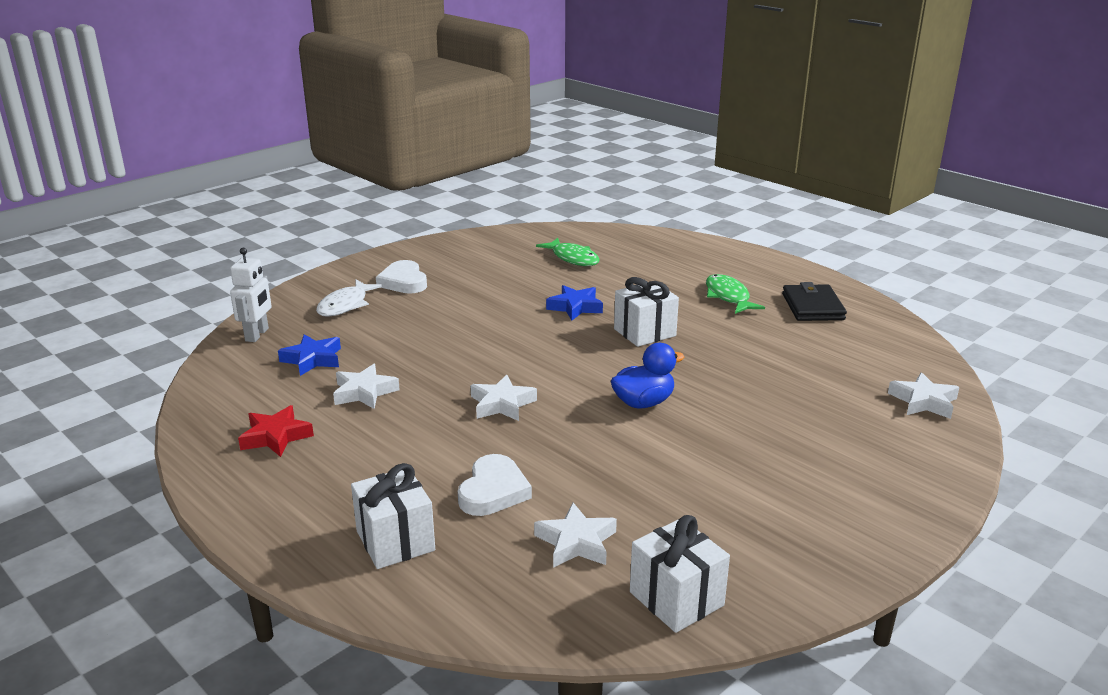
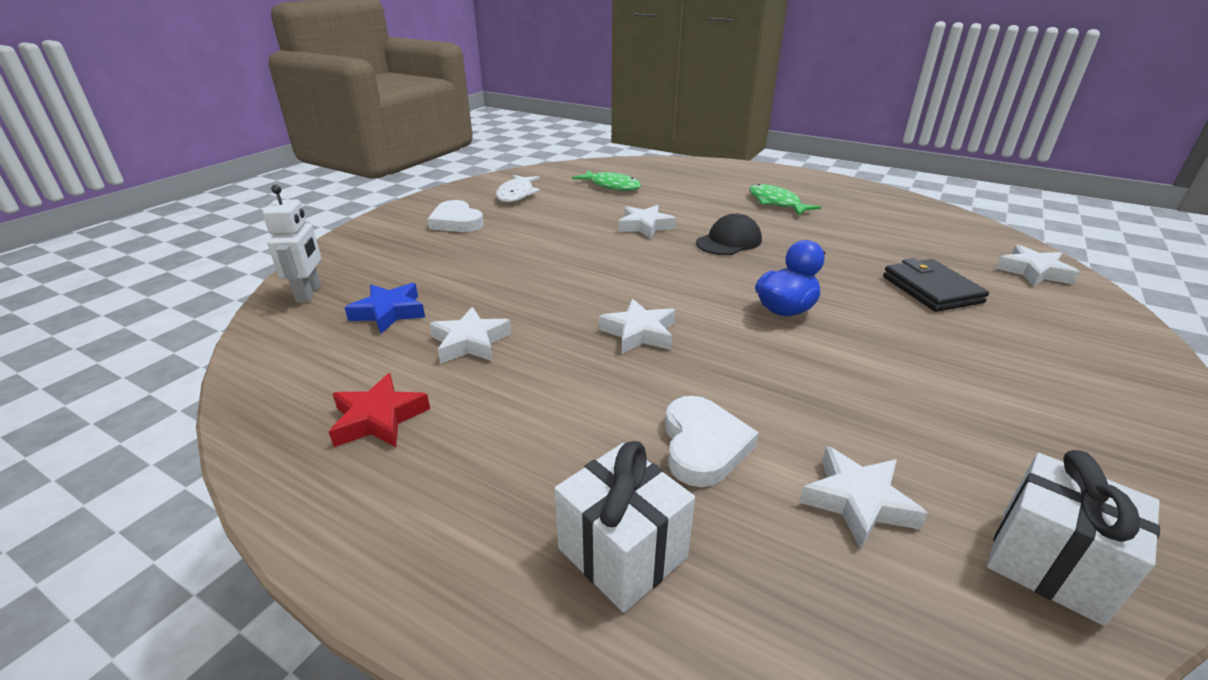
camera: 15 degrees left, 5 degrees up
(345, 305) = (403, 250): white fish -> white fish (516, 194)
(575, 307) = (645, 226): blue star -> white star
(644, 332) = (729, 241): white gift -> black cap
(812, 307) = (854, 203): black wallet -> black wallet (931, 289)

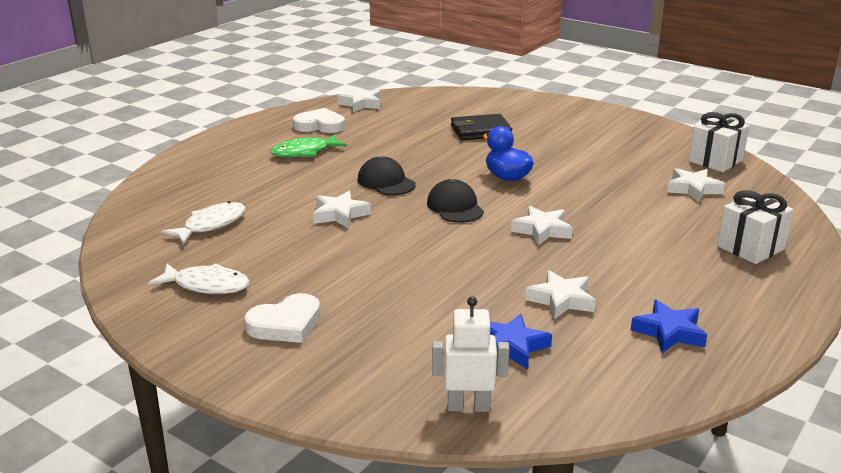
camera: 85 degrees left, 5 degrees down
(378, 418) = (669, 332): red star -> blue star
(611, 186) = (211, 225): green fish -> white fish
(684, 278) = (455, 207): none -> black cap
(703, 445) = (663, 220): white heart -> white heart (320, 125)
(1033, 272) = (458, 100): white star -> white star (361, 104)

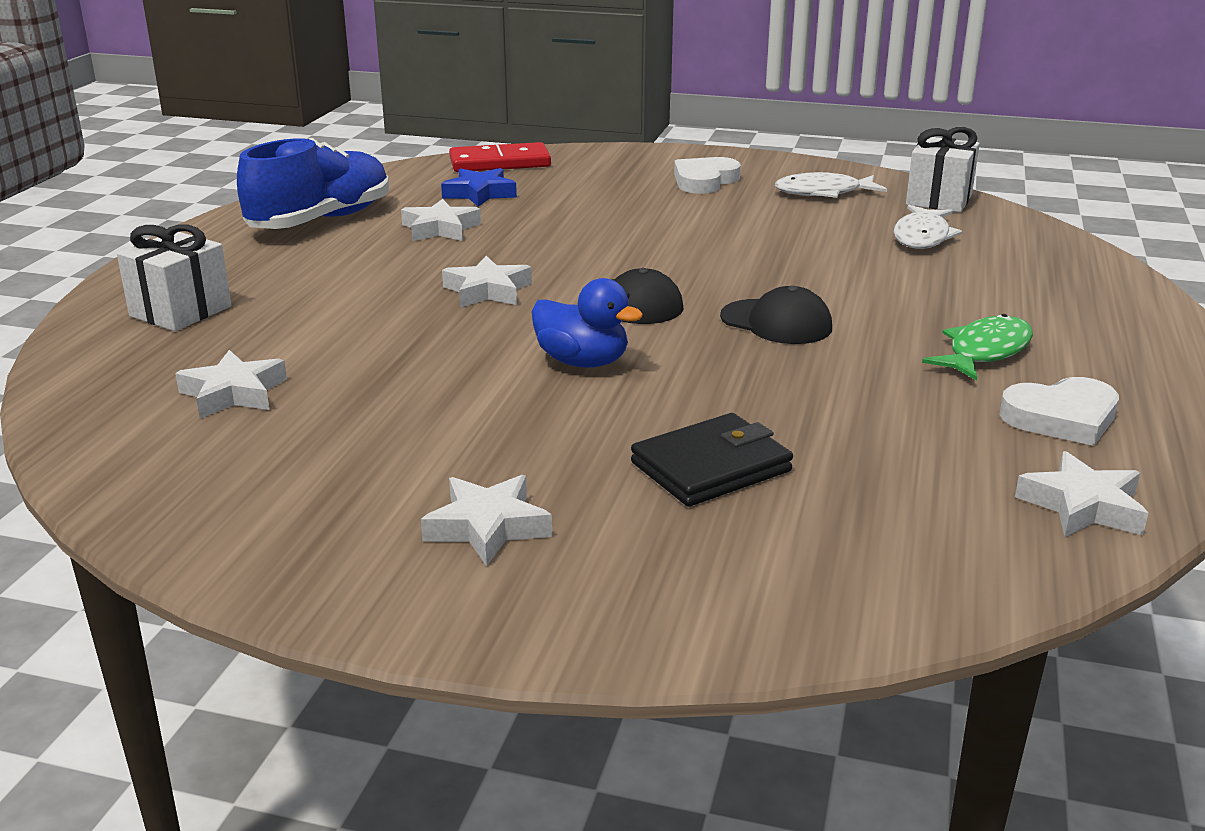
camera: 160 degrees right, 0 degrees up
(340, 214) = (782, 270): white star -> white star (487, 527)
(468, 406) = (500, 163): white robot -> red domino
(669, 332) = (321, 221): blue star -> blue shoe
(715, 161) = (155, 472): white gift -> white gift (939, 200)

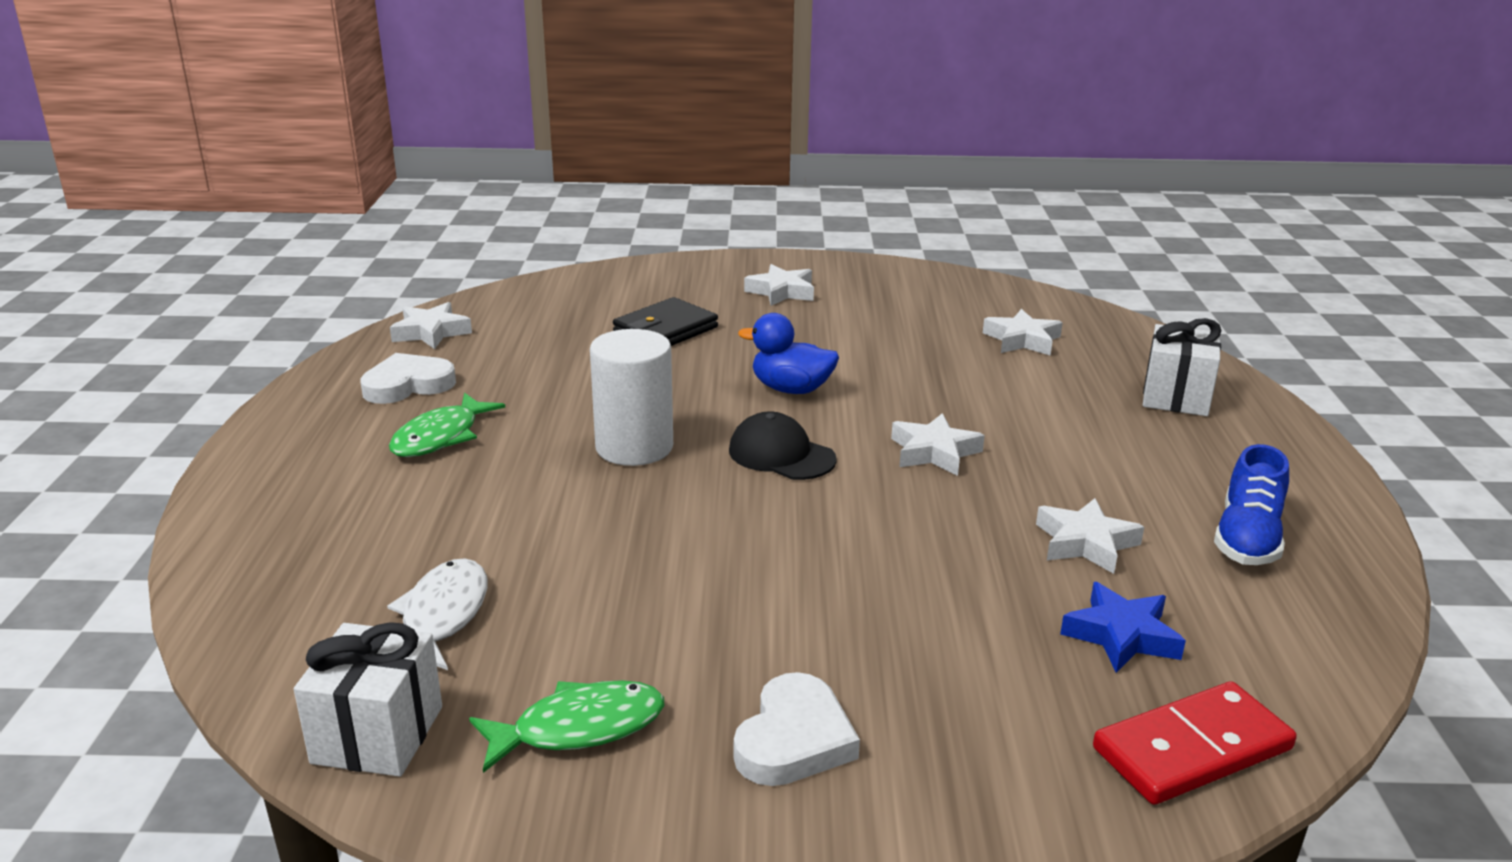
camera: 165 degrees right, 0 degrees up
(321, 221) = (1247, 539): blue shoe -> blue shoe, size x0.65
(776, 322) = (634, 447): black cap -> white cylinder
(823, 193) = (579, 728): white fish -> green fish

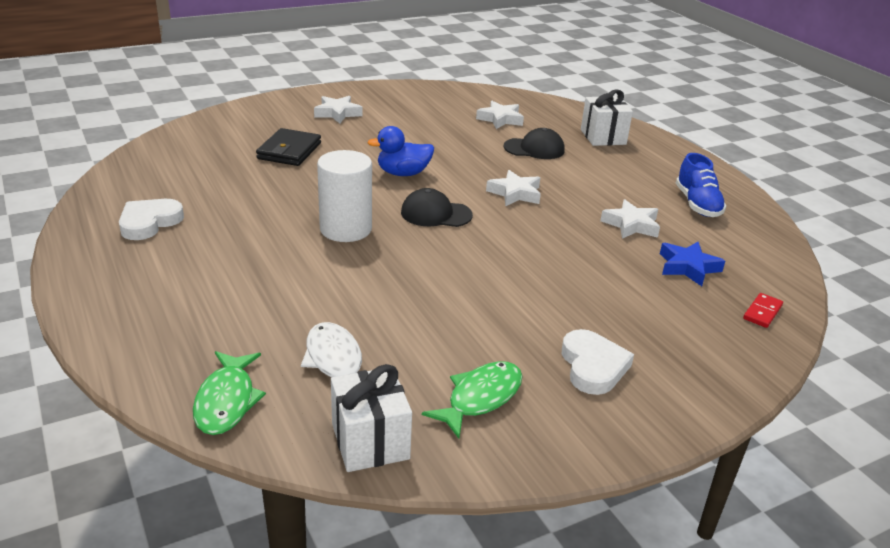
camera: 30 degrees left, 5 degrees up
(431, 332) = (126, 183): white star -> none
(440, 437) = (212, 252): green fish -> green fish (227, 401)
(1034, 393) = (534, 149): none -> black cap
(1192, 749) = (762, 312): red domino -> red domino, size x0.51

